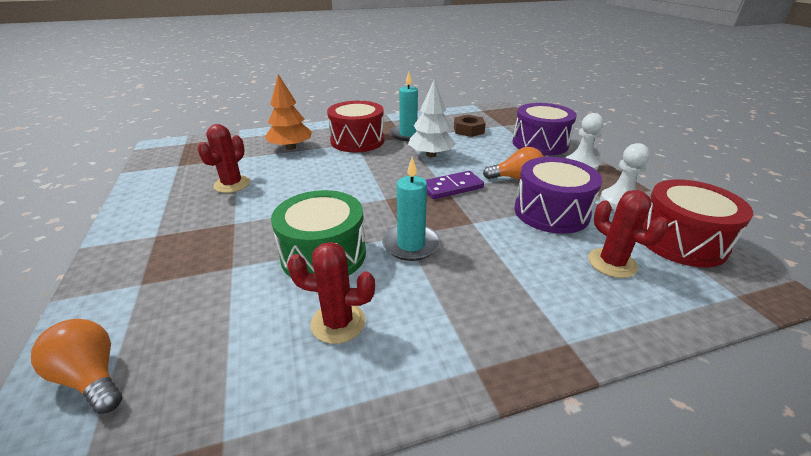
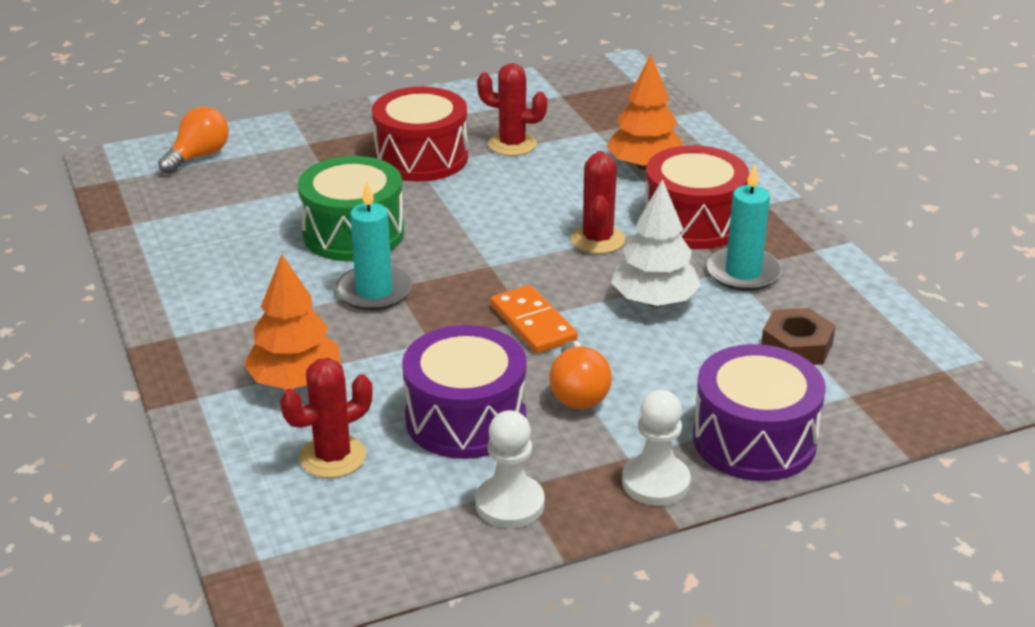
camera: 85 degrees right, 0 degrees up
(338, 322) = (244, 256): red cactus -> red cactus (597, 240)
(451, 187) = (533, 323): purple domino -> orange domino
(531, 283) = (295, 381): none -> orange tree
(681, 241) = (388, 544): red drum -> red drum (421, 158)

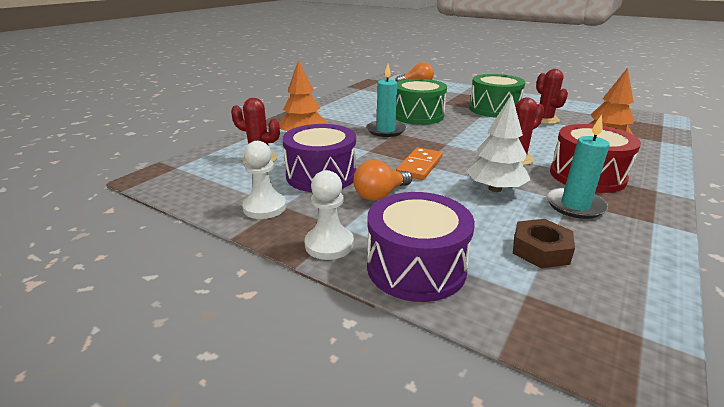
camera: 55 degrees right, 5 degrees down
(421, 158) = (494, 109): red drum -> green drum

